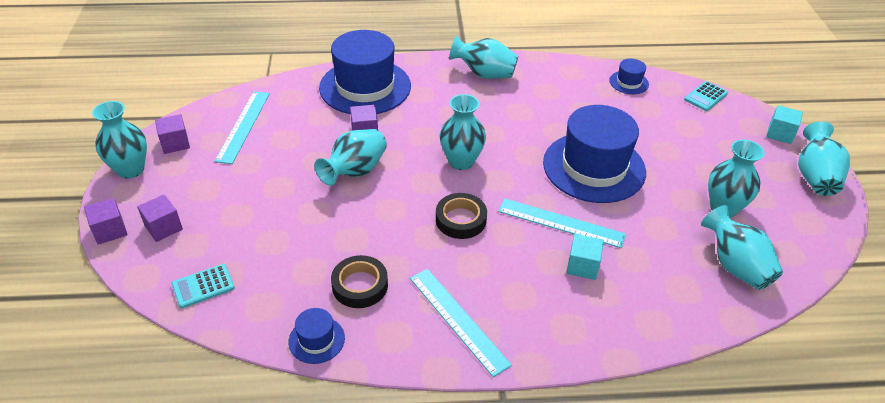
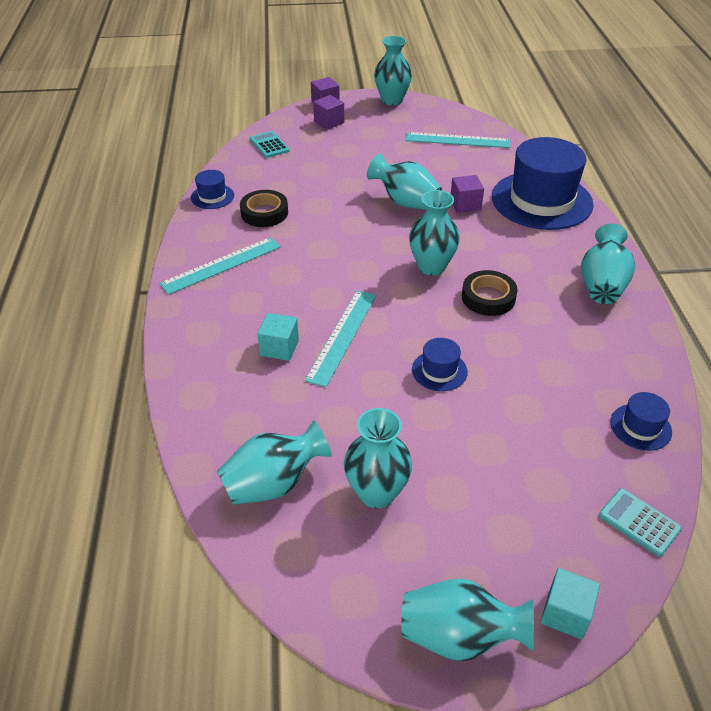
camera: 90 degrees right, 0 degrees up
(175, 143) = (427, 113): purple cube -> none
(461, 220) = (344, 266): black tape -> black tape (488, 297)
(594, 167) = (439, 371): blue hat -> blue hat, size x0.44

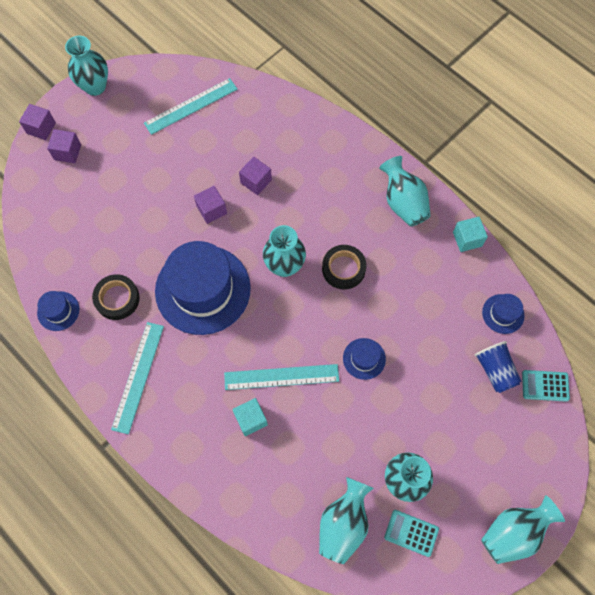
camera: 40 degrees left, 25 degrees up
(269, 145) = (45, 216): turquoise calculator -> turquoise calculator (411, 533)
(342, 336) = (281, 377): turquoise ruler -> turquoise ruler turned 75 degrees counterclockwise
(405, 202) = (211, 210): turquoise vase -> purple cube
(541, 200) = (305, 139): blue hat -> blue hat (203, 289)
(565, 613) = (549, 474): turquoise cube -> turquoise cube (467, 239)
(584, 468) = (495, 370): none -> blue cup

